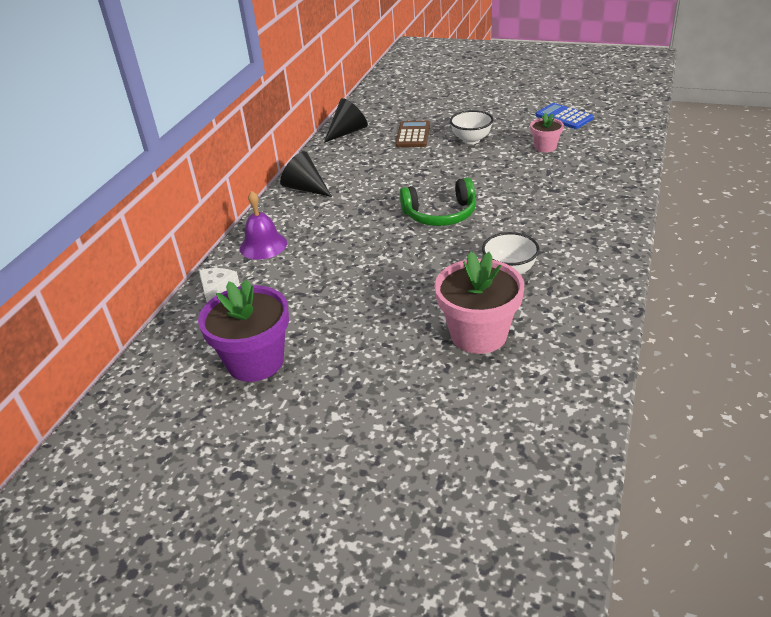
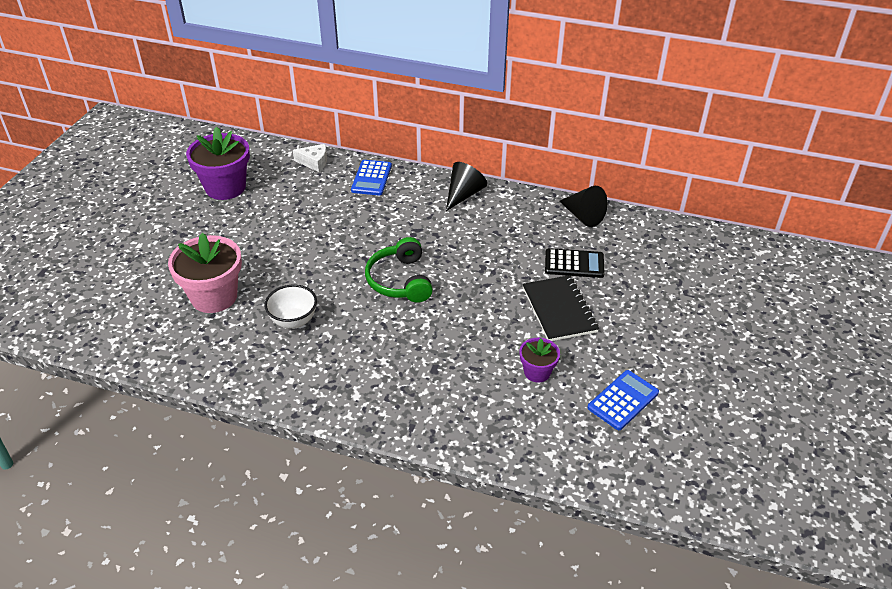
camera: 85 degrees right, 5 degrees up
(263, 245) = (371, 178): purple bell -> blue calculator
(413, 135) = (574, 264): brown calculator -> black calculator
(471, 140) = (559, 310): white bowl -> black notebook
(545, 147) = (537, 372): pink flower pot -> purple flower pot

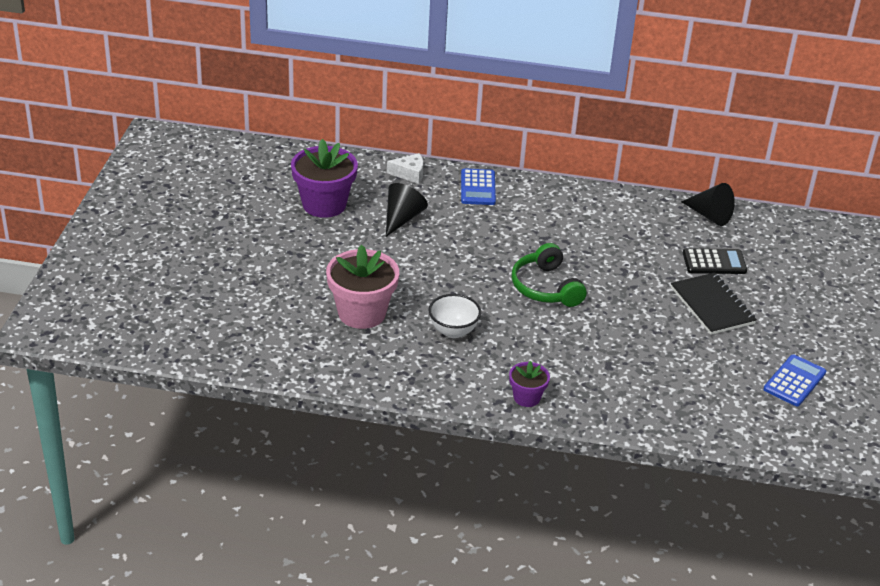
camera: 10 degrees left, 5 degrees down
(464, 194) = (581, 200): black cone -> black cone (402, 218)
(537, 372) = (707, 362): purple flower pot -> purple flower pot (527, 397)

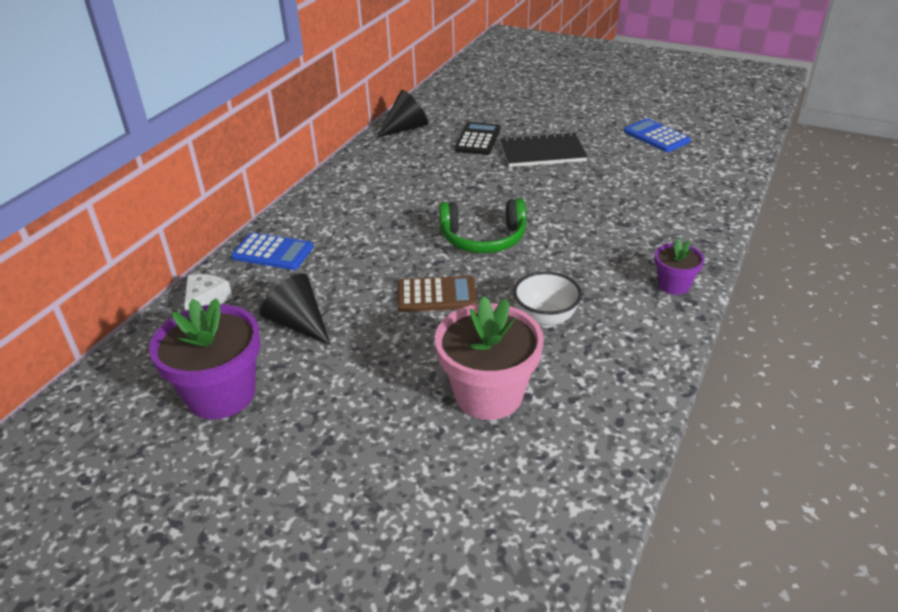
camera: 70 degrees left, 0 degrees up
(459, 274) = (436, 295): none -> brown calculator

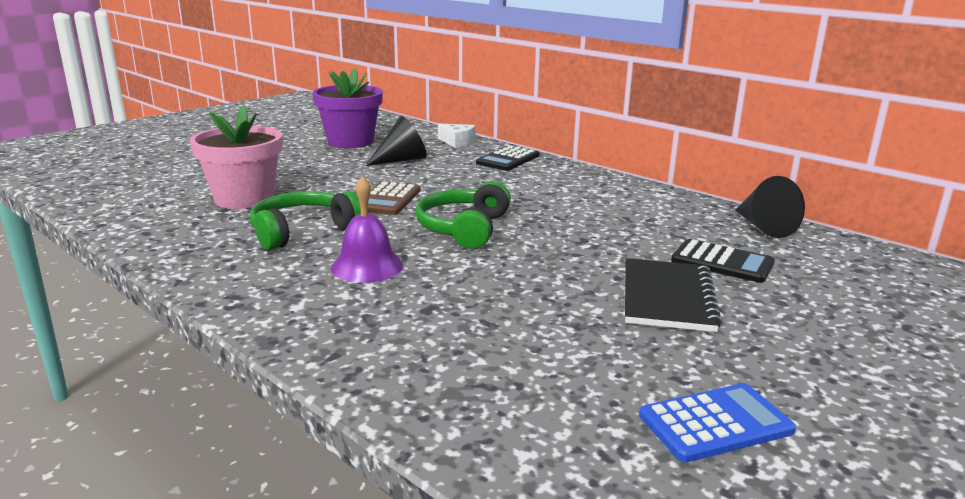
camera: 105 degrees right, 15 degrees down
(273, 252) = (508, 159): blue calculator -> black calculator
(545, 319) = (302, 231): white bowl -> green headphones
(585, 263) = (367, 266): none -> purple bell
(674, 285) = (271, 304): purple flower pot -> none

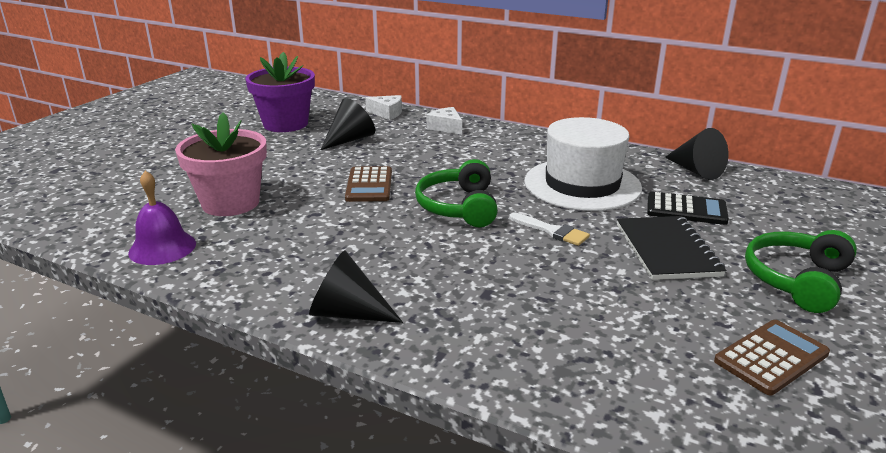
camera: 15 degrees left, 5 degrees up
(273, 304) = (347, 313): none -> black cone
(302, 231) = (315, 231): green headphones -> green headphones (796, 280)
(367, 266) = (402, 259): purple bell -> purple bell (162, 248)
(508, 159) = (446, 127): black calculator -> white cheese
(547, 262) = (552, 231): none -> white brush
(616, 225) = (582, 184): none -> white hat
(715, 423) = (771, 357): blue calculator -> brown calculator

